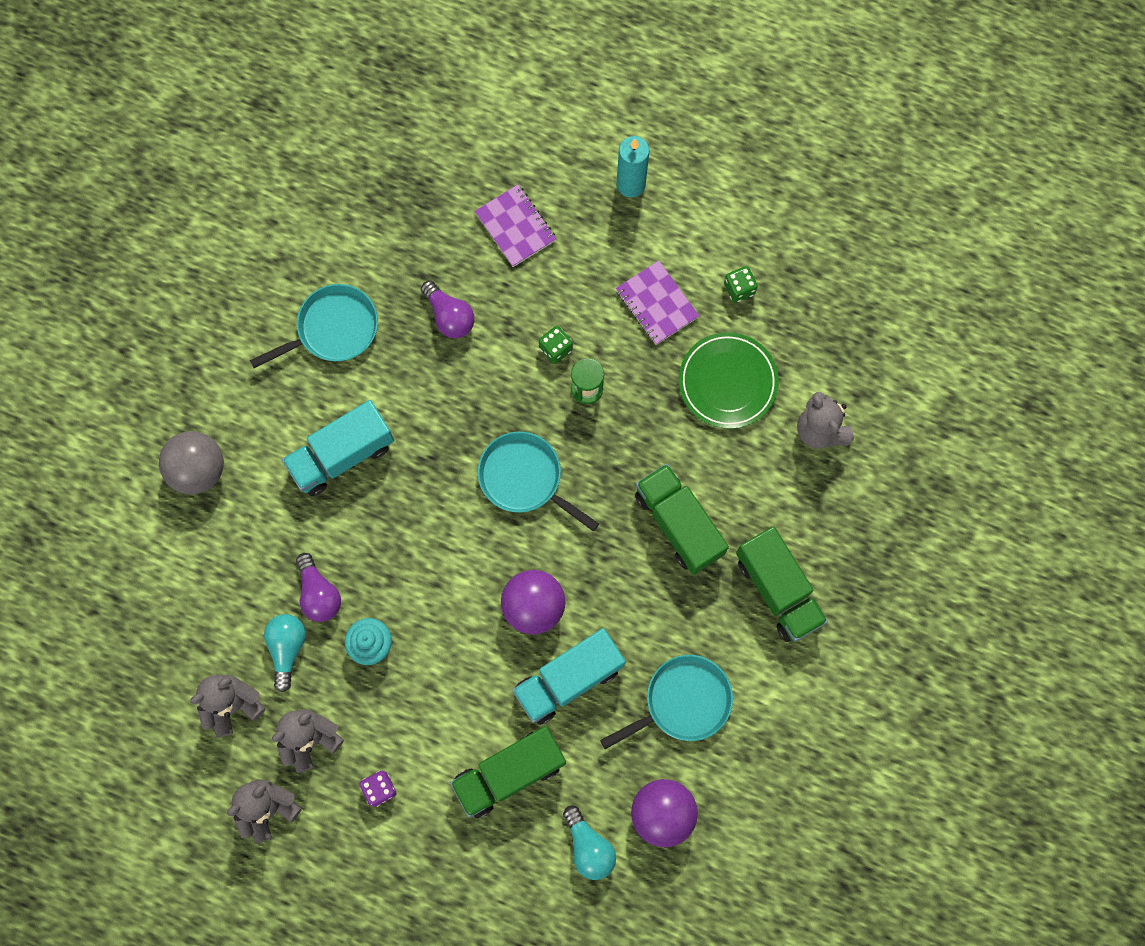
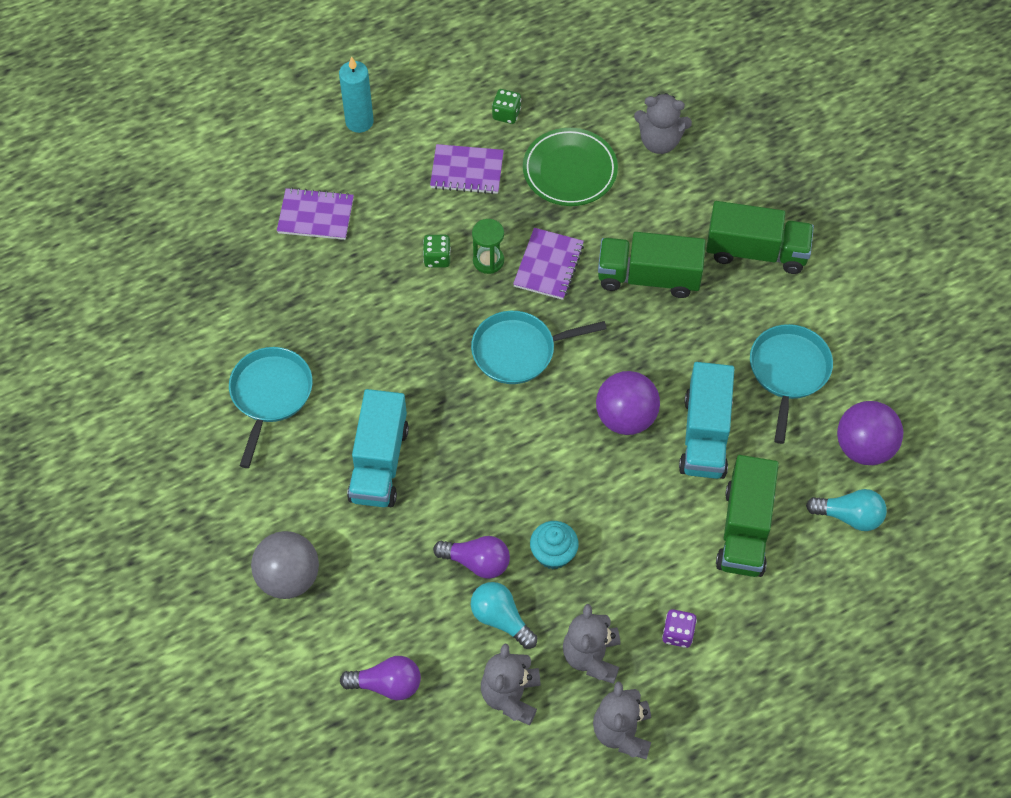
camera: 50 degrees left, 15 degrees down
(449, 316) = (341, 309): purple light bulb -> purple light bulb (387, 684)
(622, 438) = (548, 265): none -> purple notebook

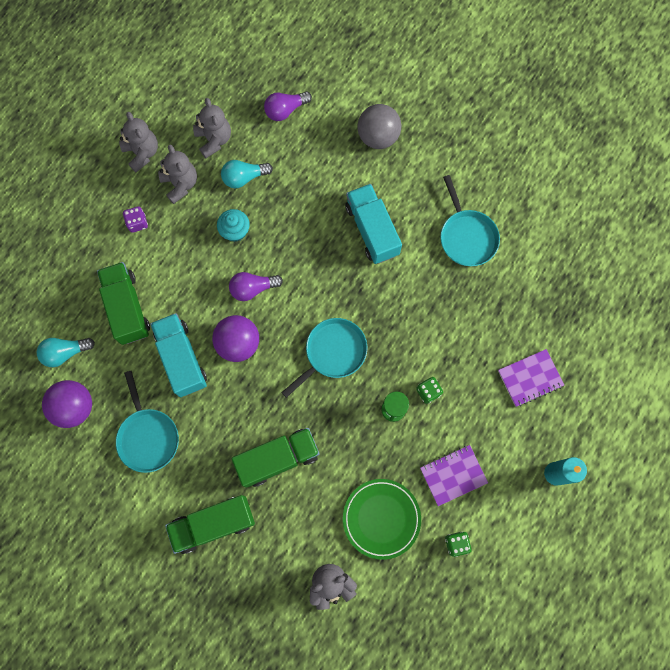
camera: 150 degrees right, 15 degrees up
(477, 562) = (277, 202): purple light bulb -> purple light bulb (253, 288)
(501, 619) = (244, 177): turquoise light bulb -> turquoise light bulb turned 150 degrees clockwise
(548, 265) = (351, 429): purple notebook -> none

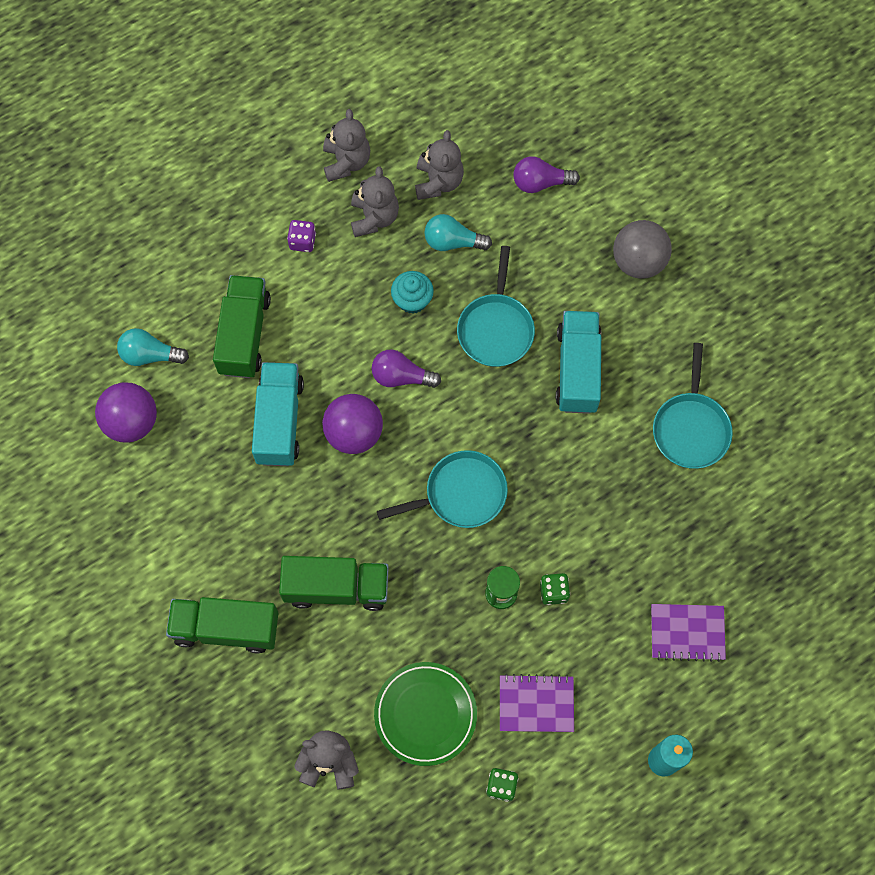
camera: 25 degrees right, 5 degrees down
(148, 436) = (198, 493): turquoise pan -> turquoise pan (496, 328)

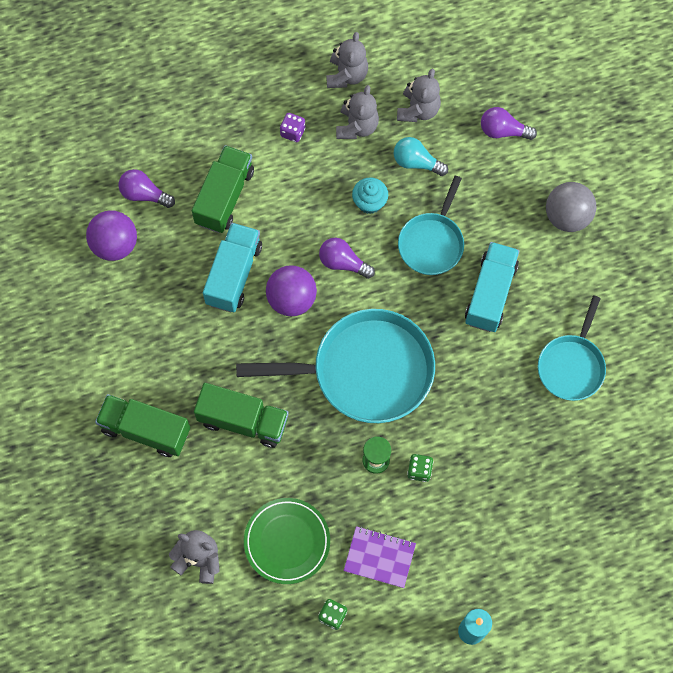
camera: 15 degrees right, 0 degrees up
(150, 355) = (144, 194): turquoise light bulb -> purple light bulb
(460, 494) = (365, 371): turquoise pan -> turquoise pan, size x1.74
(687, 632) = (520, 532): purple notebook -> none

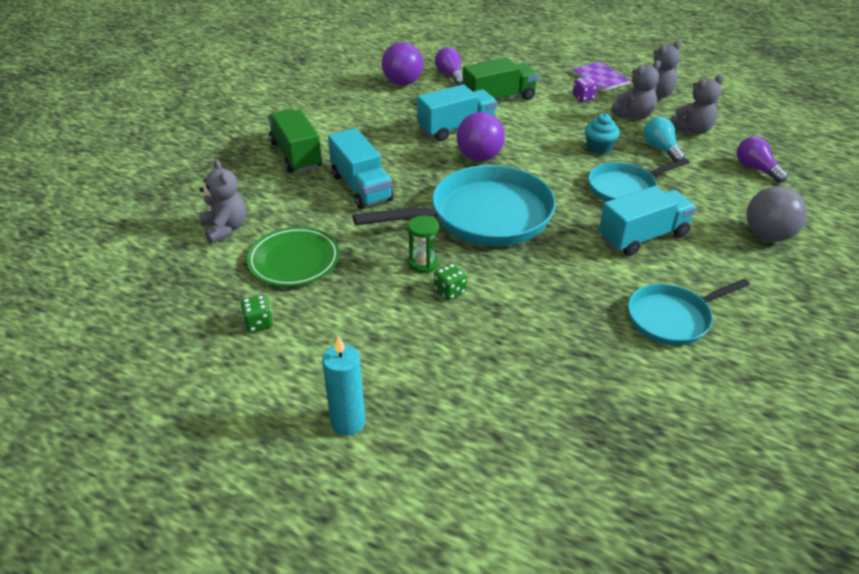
camera: 45 degrees right, 30 degrees down
(243, 421) = (361, 187): green truck -> turquoise truck
(343, 263) = (540, 161): purple light bulb -> none
(365, 371) = (483, 216): turquoise pan -> turquoise pan turned 60 degrees counterclockwise
(379, 557) = (344, 317): purple notebook -> purple notebook (600, 78)

